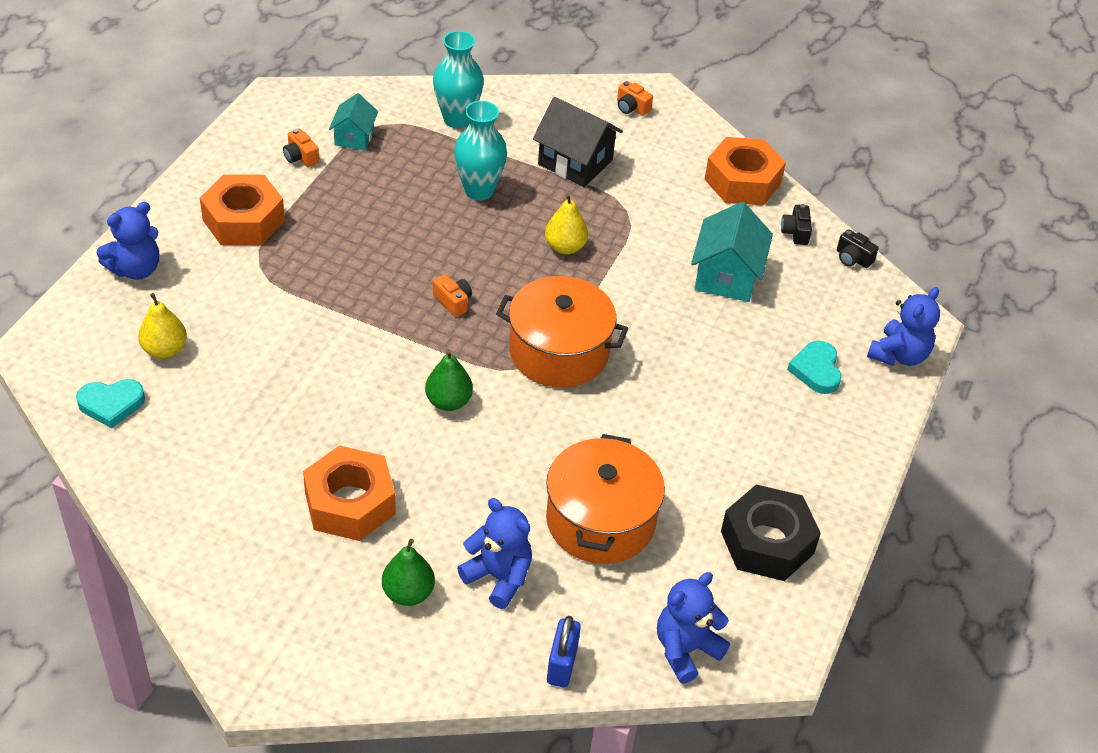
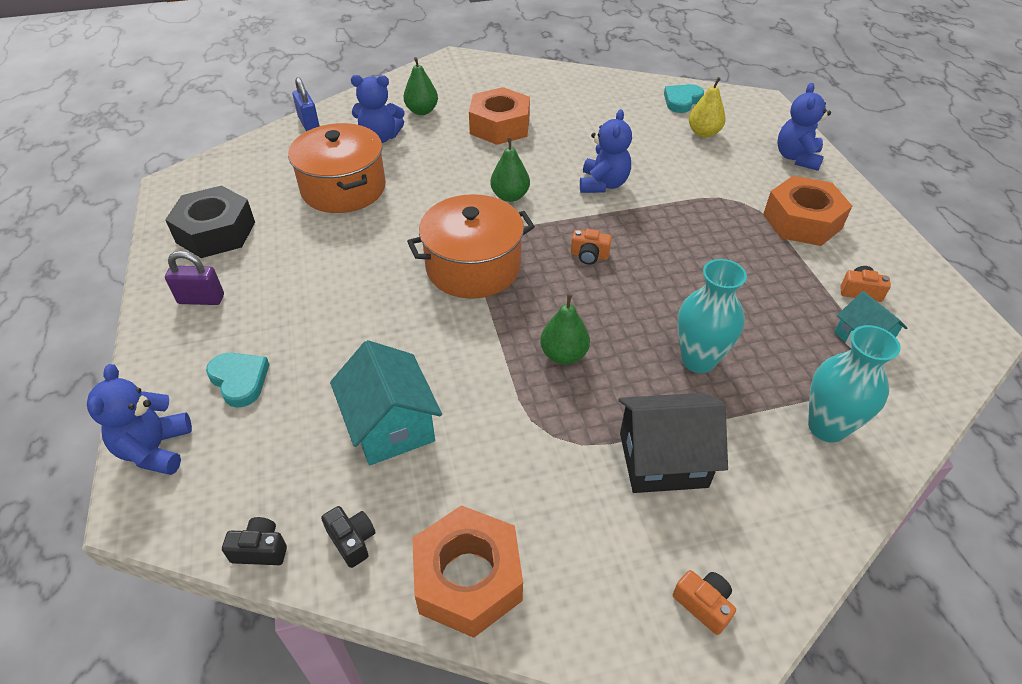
camera: 145 degrees right, 0 degrees up
(565, 247) = (564, 355): yellow pear -> green pear
(631, 107) = (703, 604): orange camera -> orange camera turned 45 degrees clockwise
(685, 650) = (239, 159): blue teddy bear -> blue teddy bear (603, 184)
(815, 466) = (201, 299): none -> purple padlock

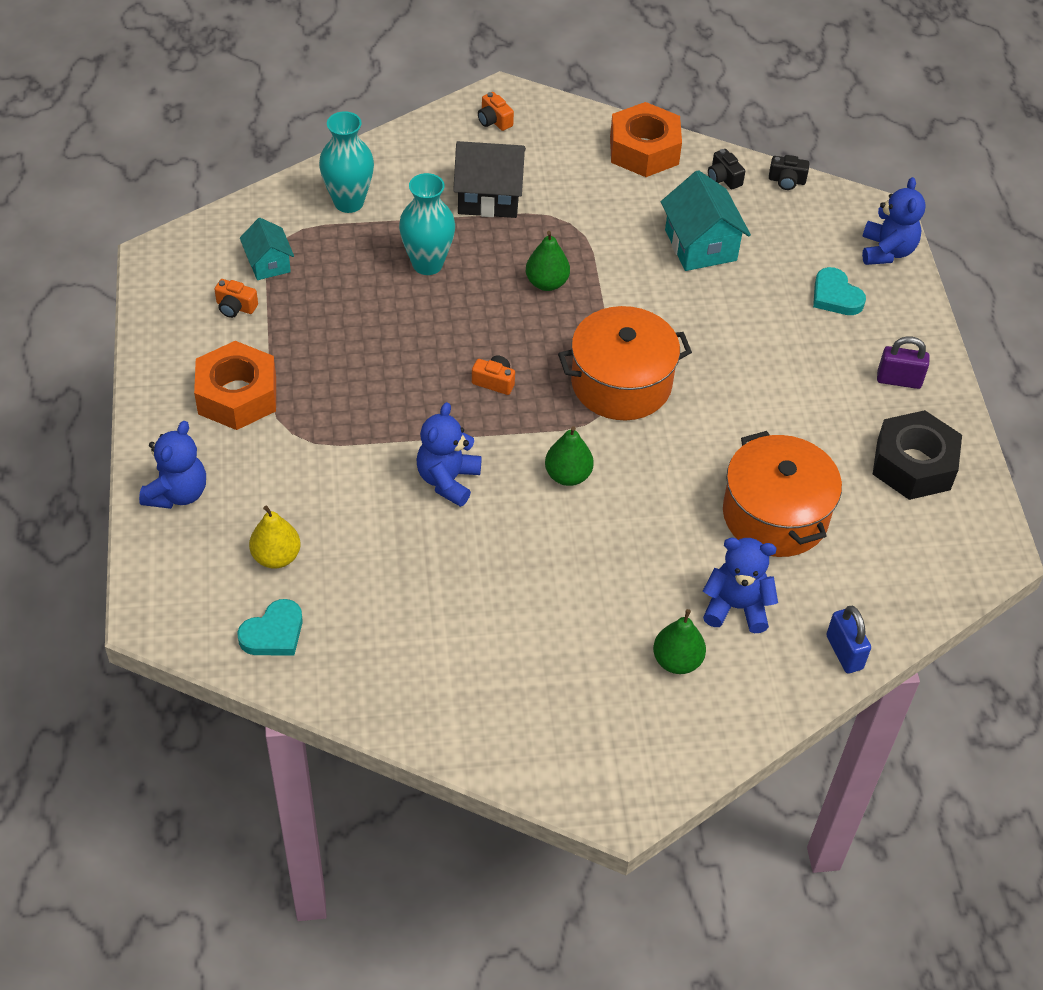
camera: 175 degrees left, 5 degrees up
(500, 126) = (563, 610): orange nut -> none

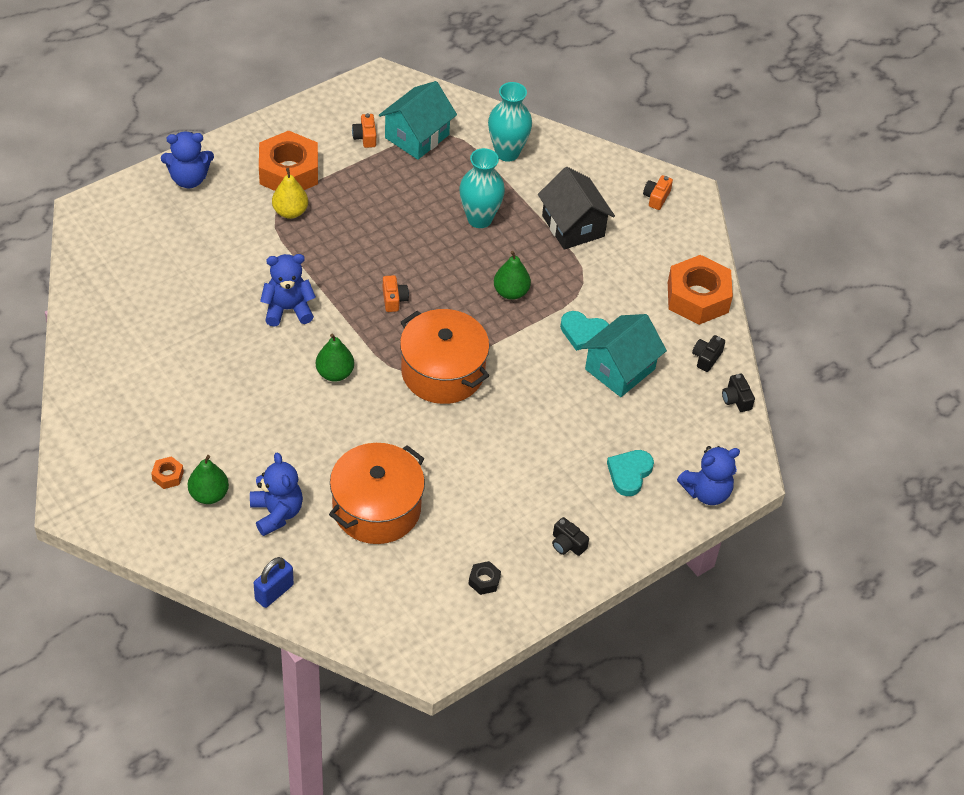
camera: 60 degrees right, 0 degrees up
(268, 263) = (417, 136): turquoise house -> turquoise house, size x1.63
(273, 633) = (108, 273): turquoise heart -> turquoise heart (583, 333)
(276, 557) = (168, 248): yellow pear -> yellow pear (290, 212)
(628, 691) = (168, 476): none -> orange nut
(898, 380) = (567, 544): purple padlock -> black camera
(913, 465) = (484, 581): black nut -> black nut, size x0.42

